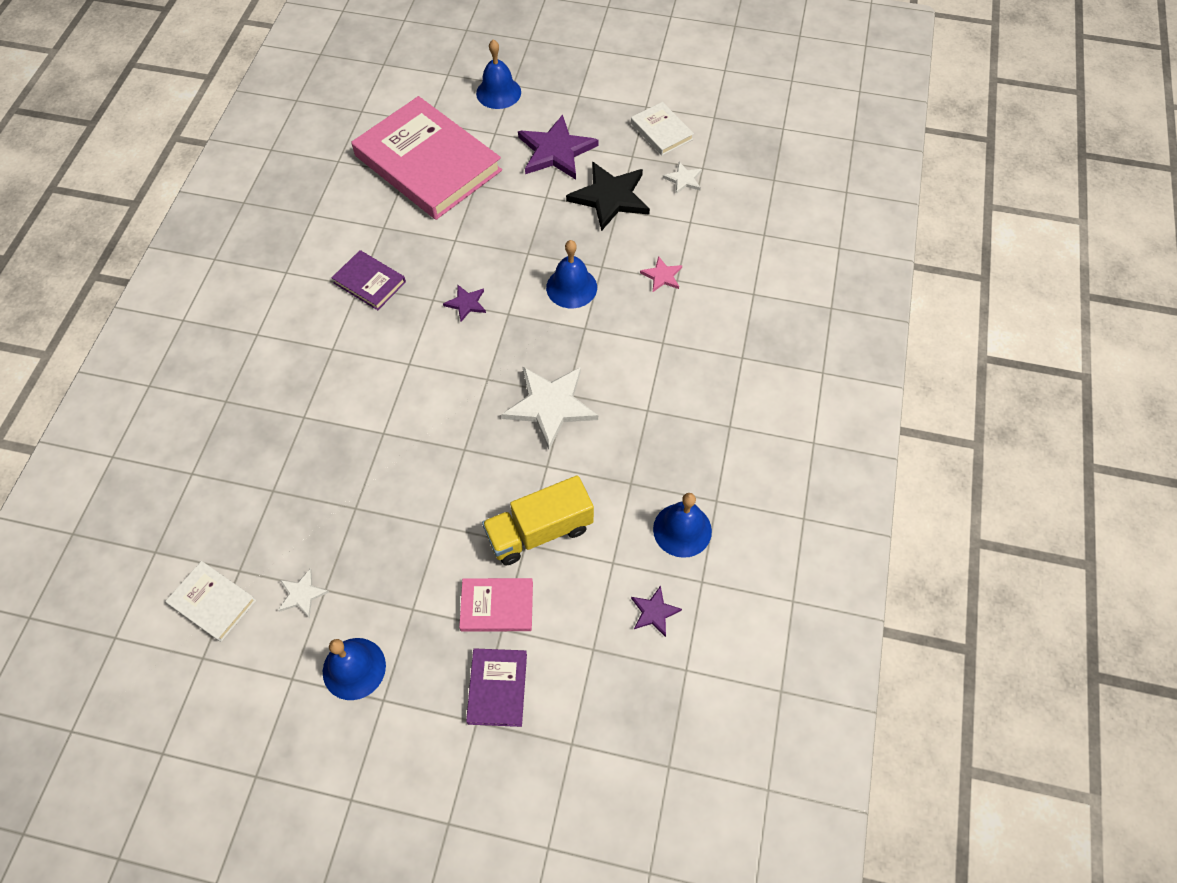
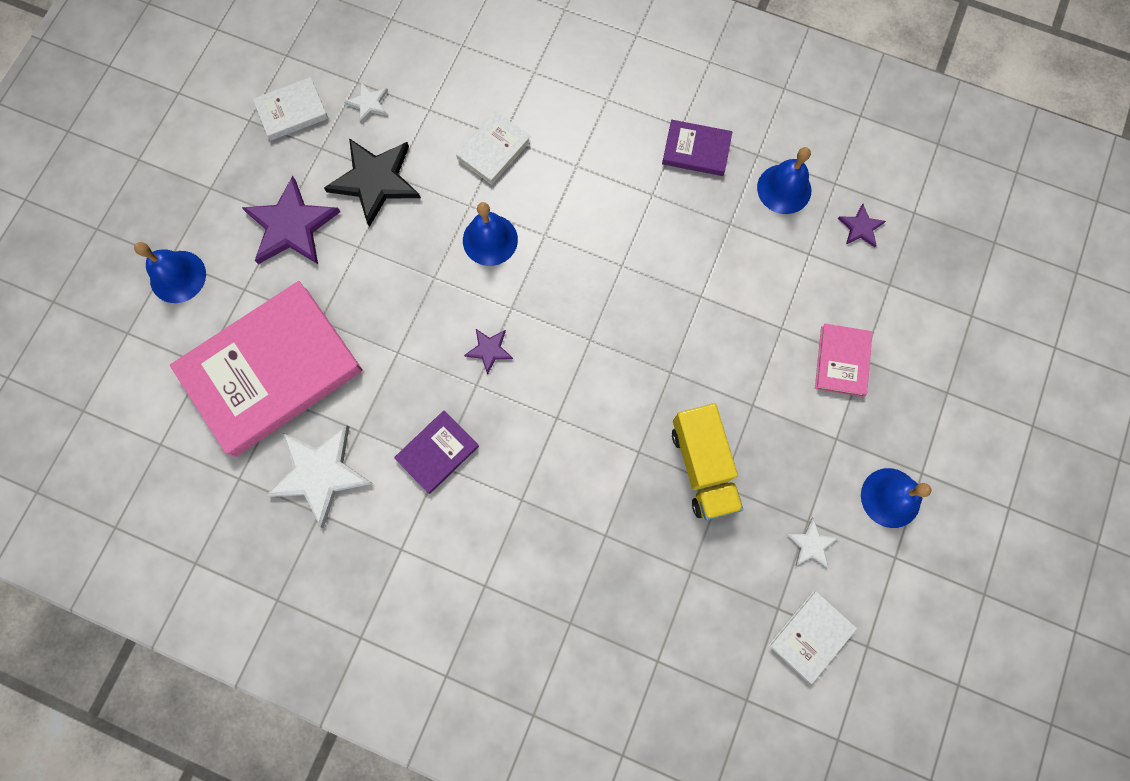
camera: 80 degrees left, 15 degrees up
(497, 688) = (919, 370): purple book -> purple book (696, 150)
(539, 531) = (770, 313): yellow truck -> yellow truck (703, 467)
(550, 406) = (633, 282): white star -> white star (320, 473)
(662, 276) = (494, 150): pink star -> white book

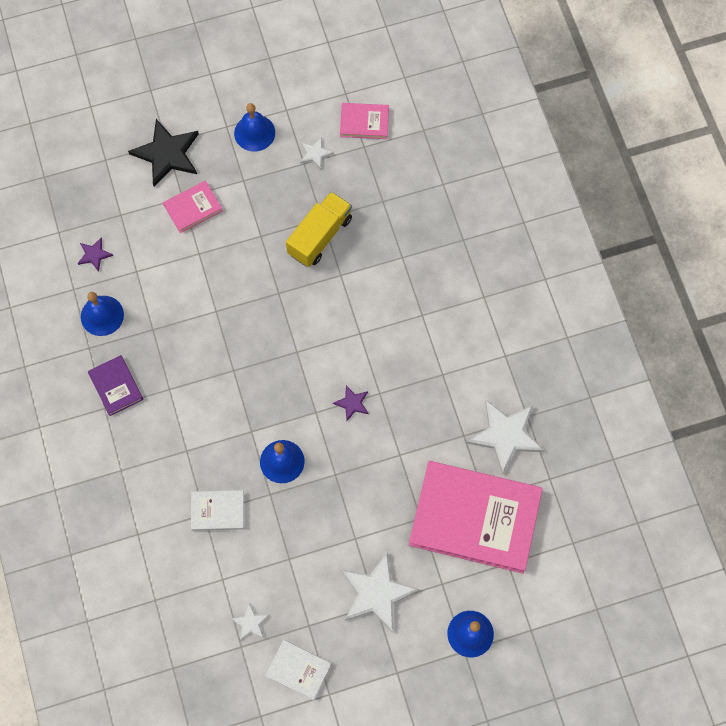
camera: 130 degrees left, 5 degrees down
(291, 226) = (377, 593): purple star -> white star
(375, 181) = (302, 568): black star -> black star (167, 154)
(437, 452) = (436, 381): purple book -> none
(810, 636) = (364, 122): white book -> pink book

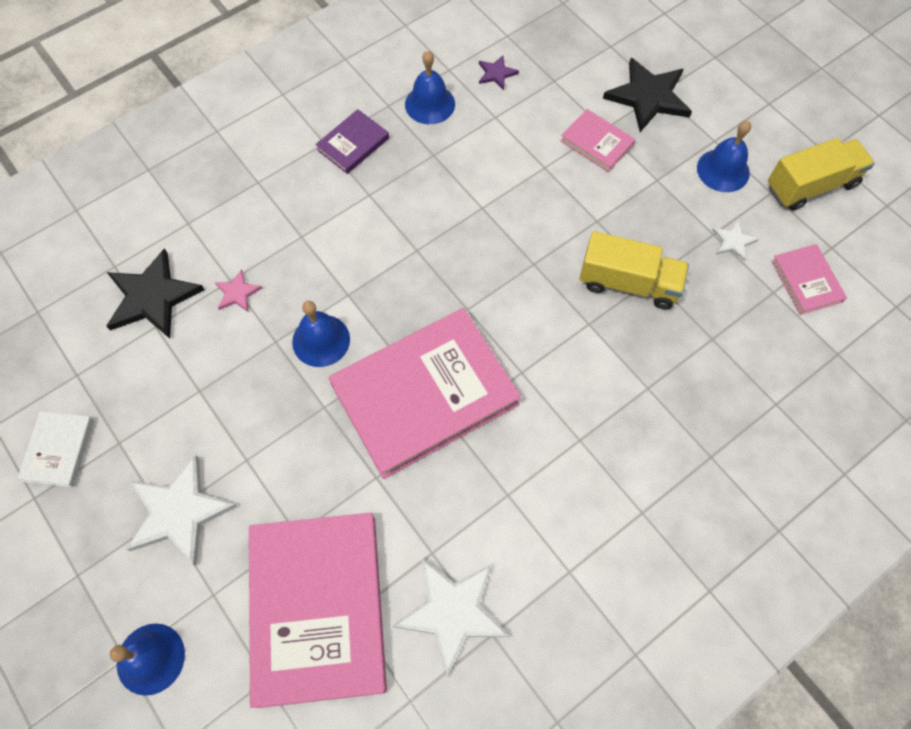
camera: 70 degrees right, 5 degrees down
(196, 576) = (152, 297): none -> black star
(218, 511) = (237, 293): white book -> pink star
(250, 623) = (107, 375): white star -> none
(292, 82) = (811, 185): none -> yellow truck
(352, 403) = (425, 395): purple star -> pink book

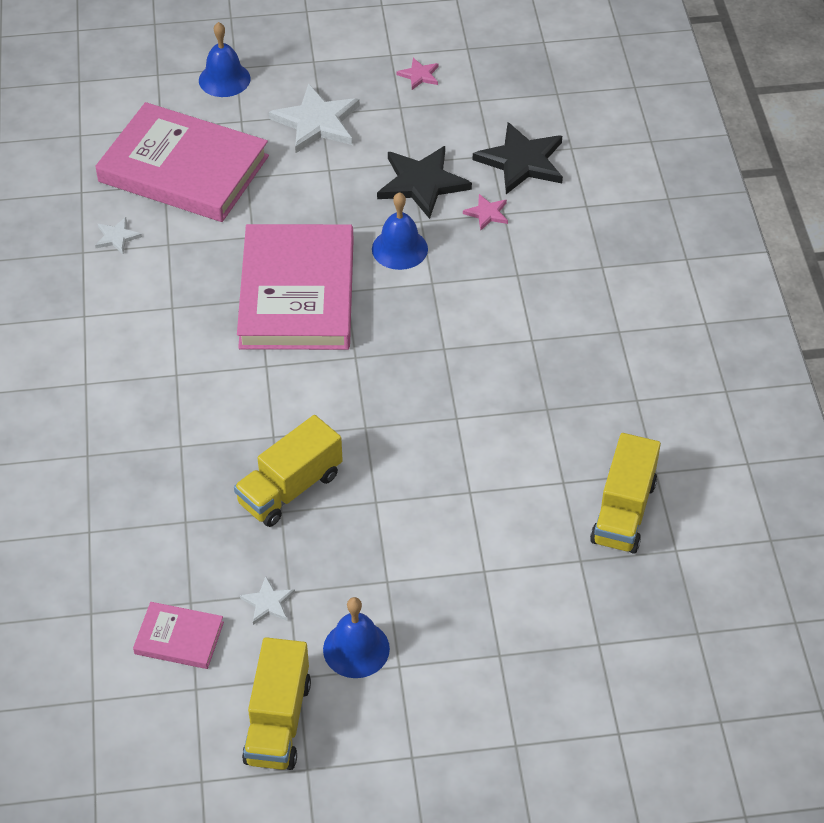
camera: 120 degrees right, 15 degrees down
(58, 450) = (419, 75): white book -> pink star
(353, 144) = (602, 352): purple book -> none
(430, 104) = (616, 434): blue bell -> none
(452, 612) = (117, 237): white star -> white star, size x0.49
(496, 73) = (623, 512): purple star -> yellow truck
(596, 143) = (470, 553): pink book -> none
(648, 97) = (500, 637): black star -> black star (422, 183)

